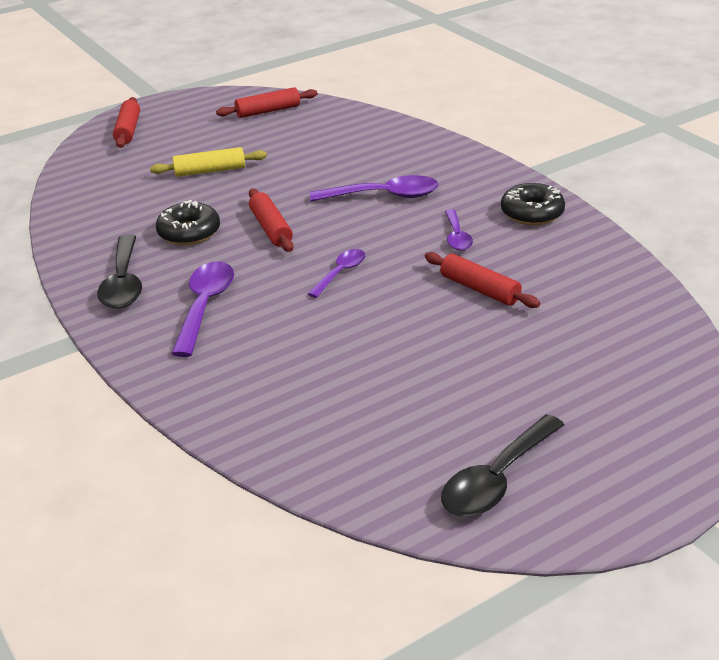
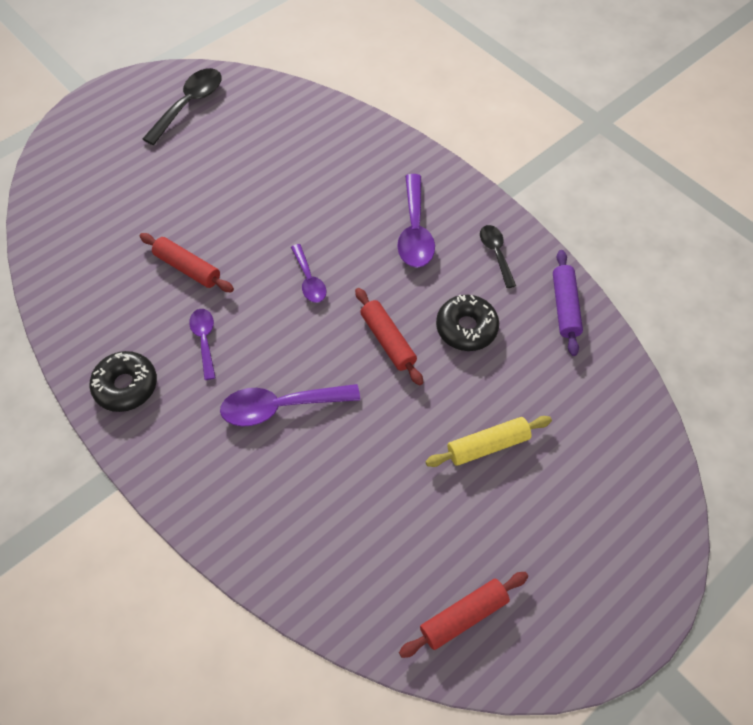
camera: 170 degrees right, 25 degrees up
(81, 241) = (565, 307): none -> purple rolling pin
(123, 283) = (496, 253): black spoon -> black spoon, size x0.61
(128, 130) = (635, 543): red rolling pin -> none
(340, 273) = (309, 280): purple spoon -> purple spoon turned 45 degrees counterclockwise

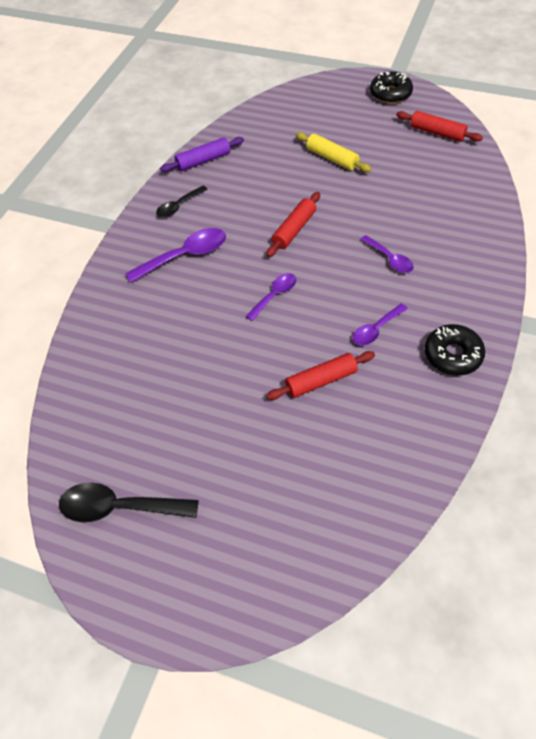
camera: 115 degrees left, 5 degrees down
(188, 268) = (321, 380): red rolling pin -> red rolling pin turned 60 degrees clockwise
(280, 407) = (390, 259): purple spoon -> purple spoon, size x0.61
(466, 328) = (254, 197): black donut -> black donut (390, 94)

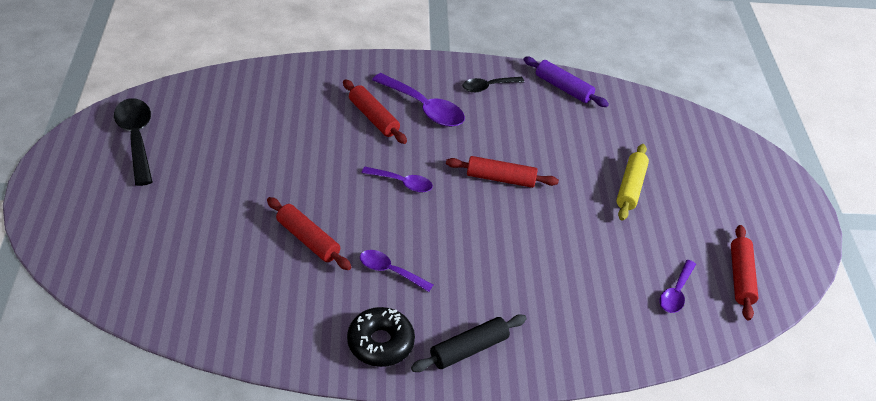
camera: 60 degrees right, 10 degrees down
(178, 206) = (488, 87): black spoon -> black spoon turned 45 degrees counterclockwise
(181, 295) = (373, 118): none -> red rolling pin
(390, 94) = (784, 219): black donut -> none
(390, 259) = (496, 266): purple spoon -> purple spoon (676, 293)
(471, 299) = (469, 349): none -> black rolling pin

